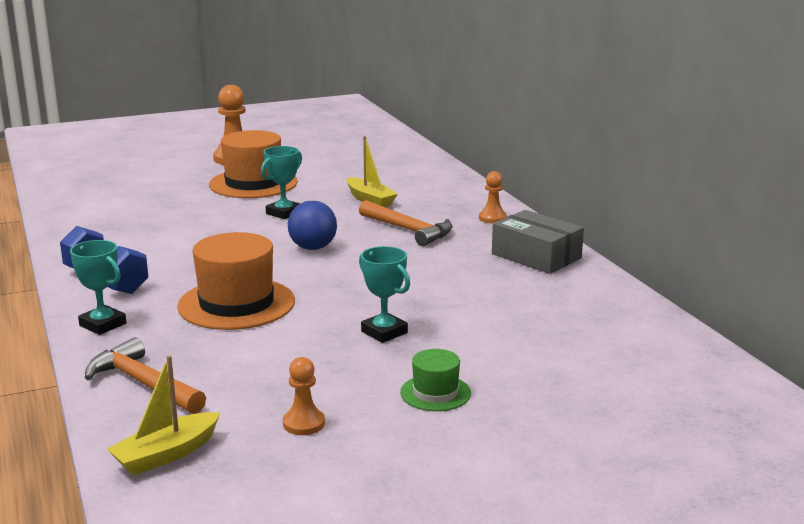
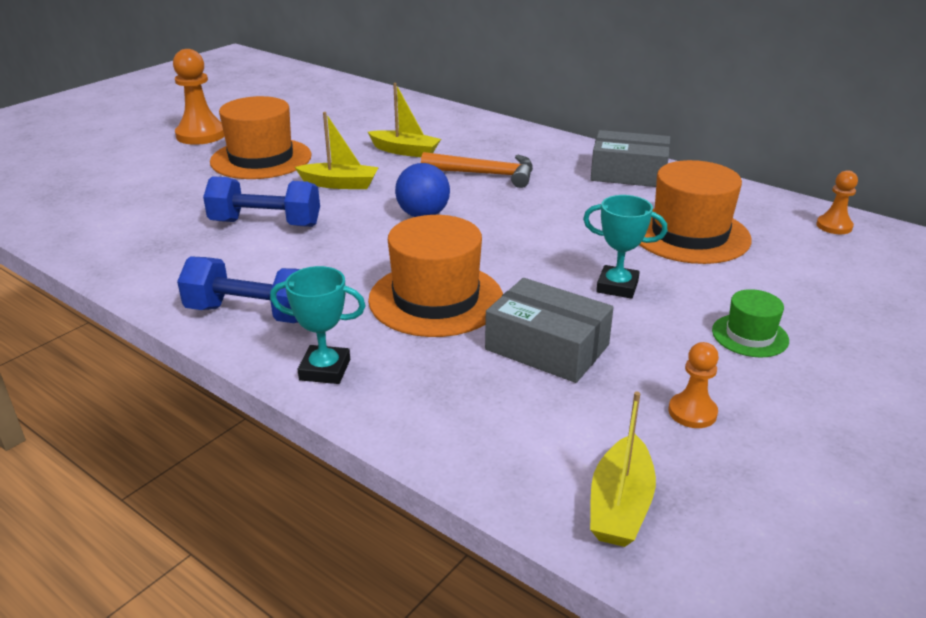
camera: 30 degrees left, 10 degrees up
(143, 383) = (473, 427): orange hammer -> none
(193, 228) = (265, 224): none -> blue dumbbell
(266, 354) = (547, 347): none -> grey box
(284, 213) = (339, 184): turquoise trophy -> yellow boat
(492, 218) = (540, 145): orange pawn -> orange pawn (834, 226)
(510, 313) = (689, 234): none -> orange hat

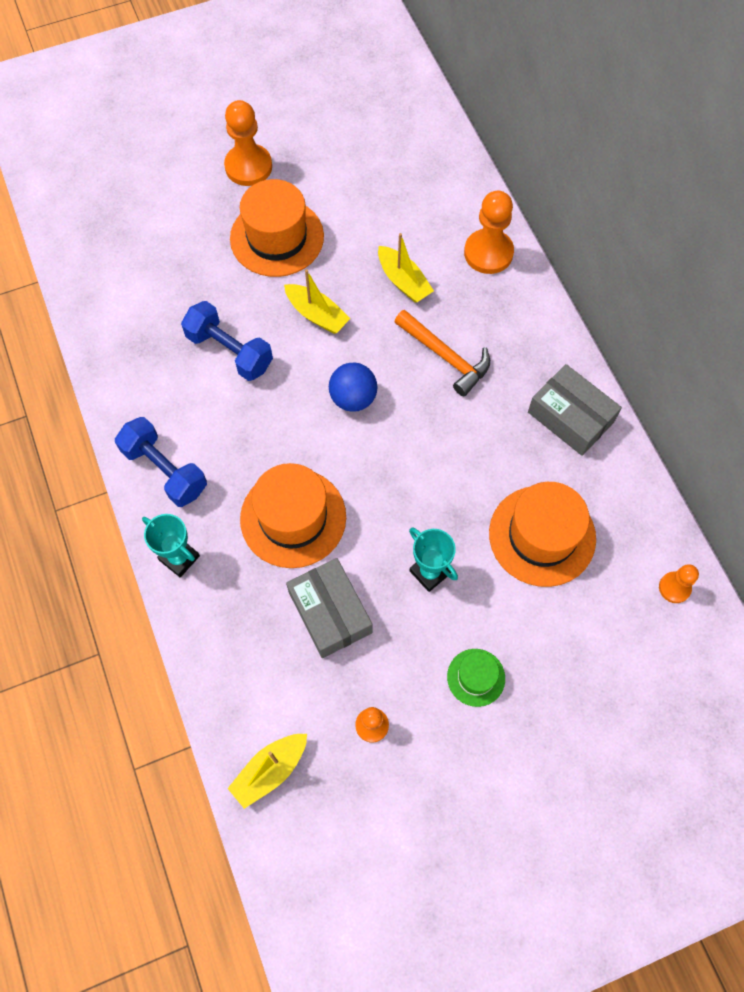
camera: 30 degrees right, 35 degrees up
(464, 124) = (488, 253): none -> orange pawn

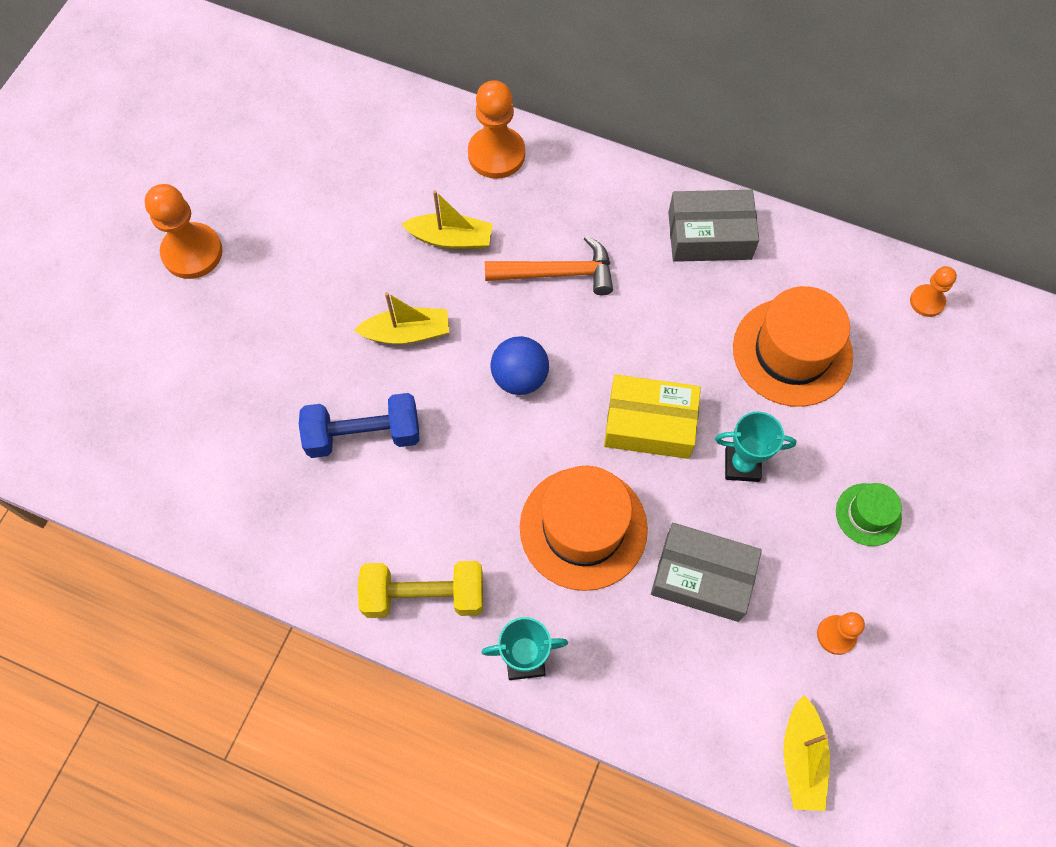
camera: 45 degrees left, 0 degrees up
(165, 470) = (424, 595): blue dumbbell -> yellow dumbbell
(277, 237) = (293, 295): orange hat -> none
(400, 495) = (649, 424): none -> yellow box

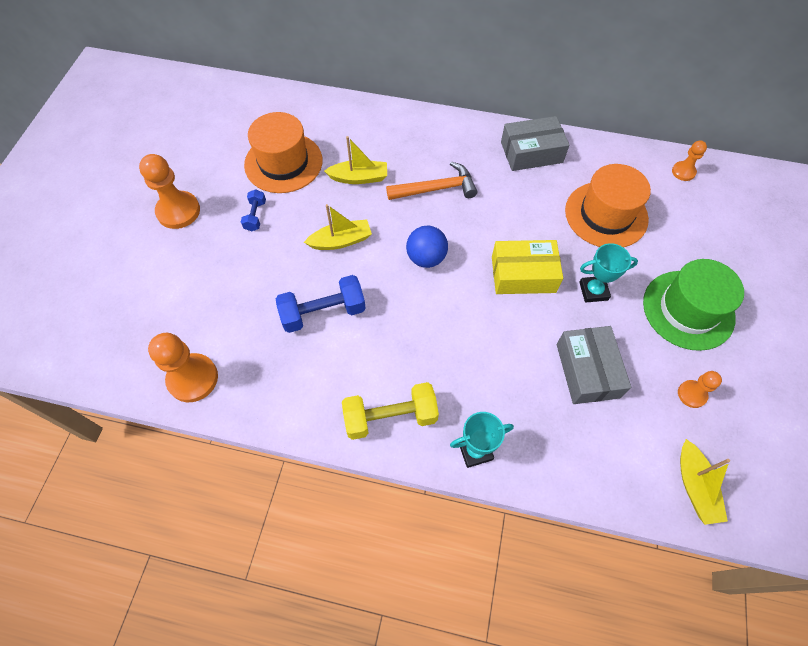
camera: 10 degrees left, 5 degrees down
(296, 276) = (255, 216): none -> blue dumbbell
(496, 154) = (378, 123): orange pawn -> orange pawn (193, 378)
(583, 528) = (495, 350): orange hat -> orange hat (283, 163)
(702, 577) = (587, 370): grey box -> grey box turned 75 degrees clockwise
(868, 514) = (688, 310): green hat -> green hat, size x1.94

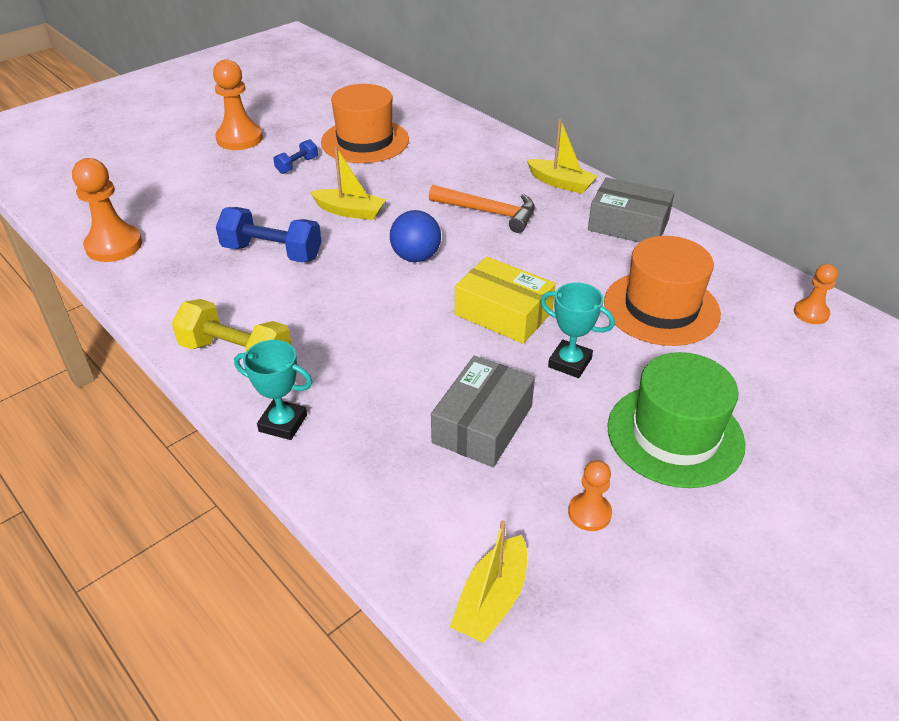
camera: 35 degrees right, 20 degrees down
(359, 178) = (421, 176): yellow boat -> yellow boat (561, 183)

